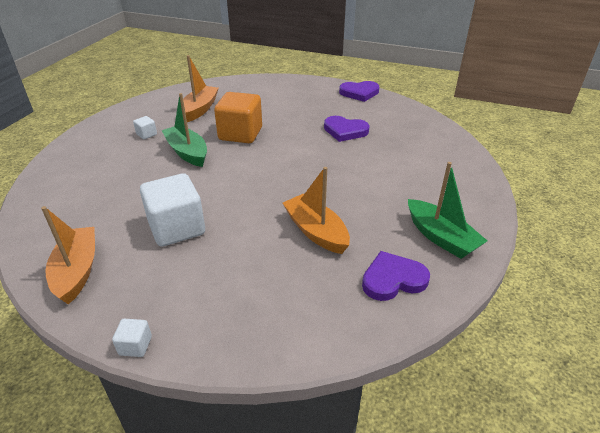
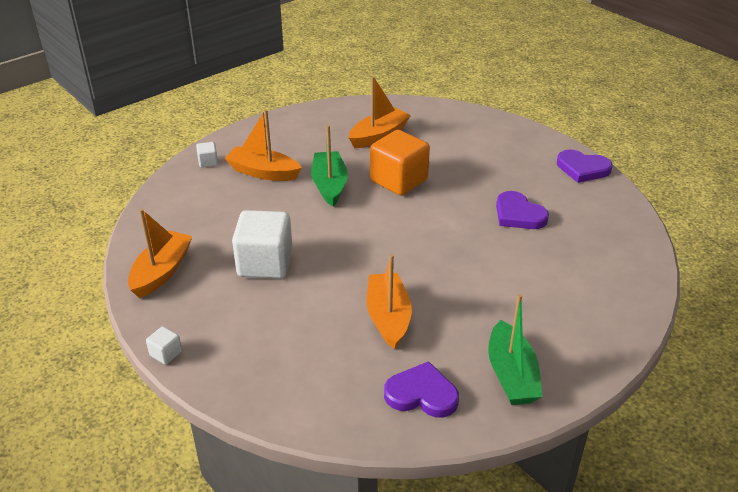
camera: 30 degrees right, 0 degrees up
(121, 159) = (263, 172): none -> orange boat
(146, 134) = (305, 151): white cube -> white cube (208, 162)

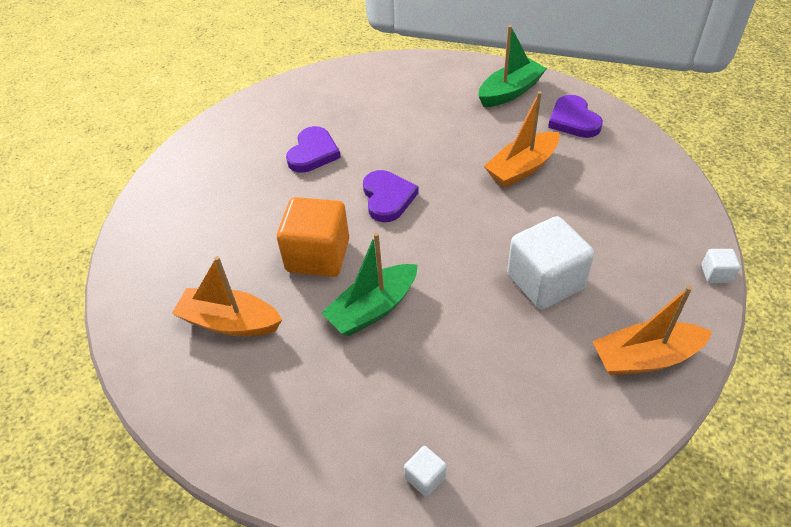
camera: 120 degrees left, 10 degrees up
(263, 172) = (398, 392): orange boat -> none
(582, 169) = (202, 141): purple heart -> purple heart (387, 198)

